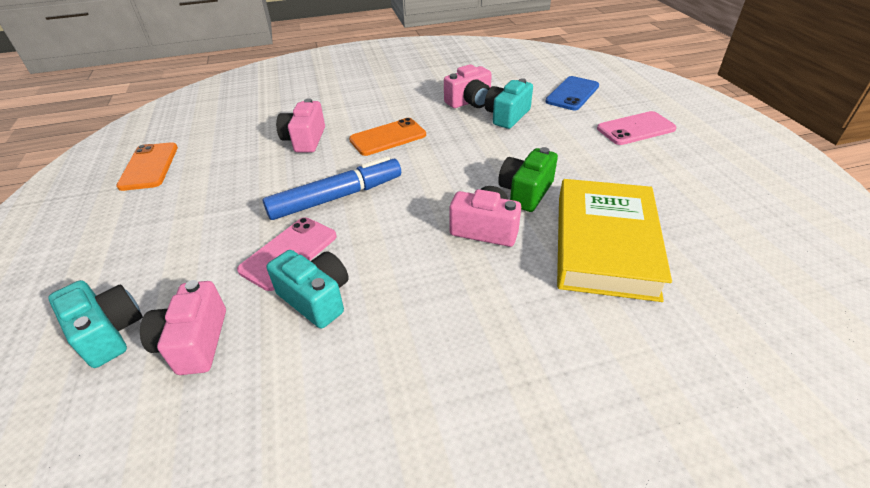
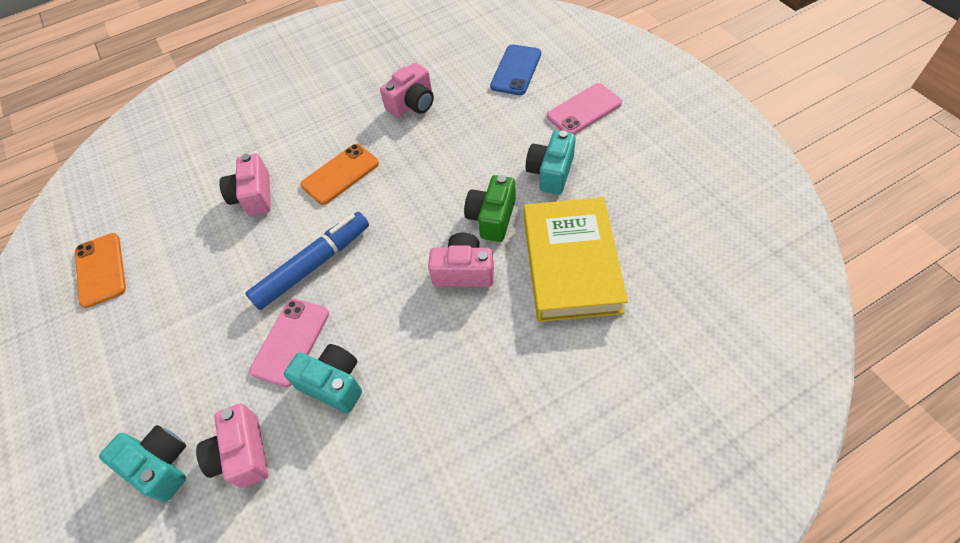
camera: 10 degrees left, 15 degrees up
(507, 116) = (455, 117): turquoise camera -> turquoise camera (551, 172)

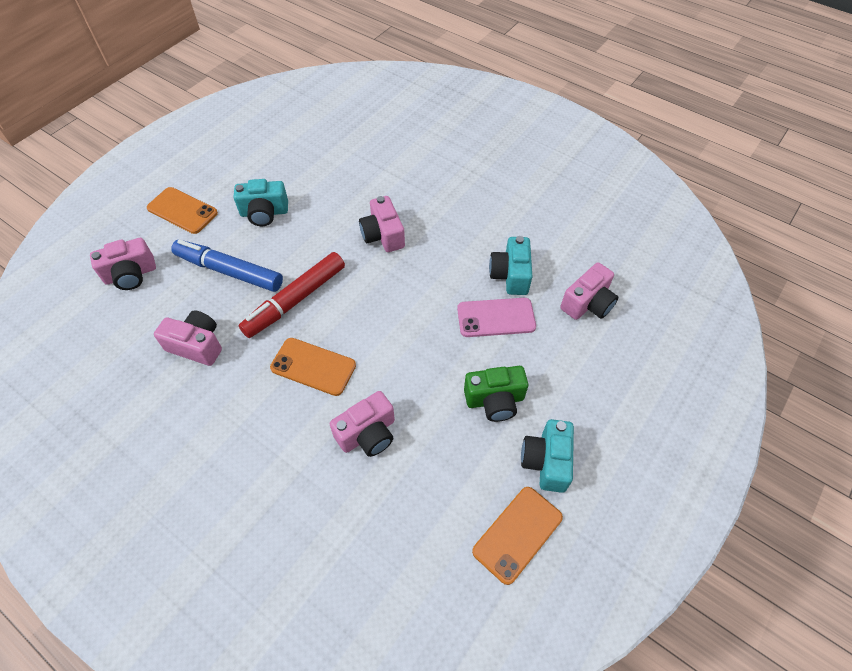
camera: 120 degrees left, 0 degrees up
(160, 465) = (629, 350): turquoise camera -> turquoise camera (546, 461)
(312, 266) = (423, 338): blue marker -> blue marker (230, 271)
(420, 176) = (296, 300): none -> red marker
(492, 218) = (325, 235): green camera -> green camera (495, 400)
(516, 70) = (131, 274): blue phone -> pink camera
(571, 264) = (350, 179): yellow book -> none
(584, 110) = (182, 211): pink phone -> orange phone

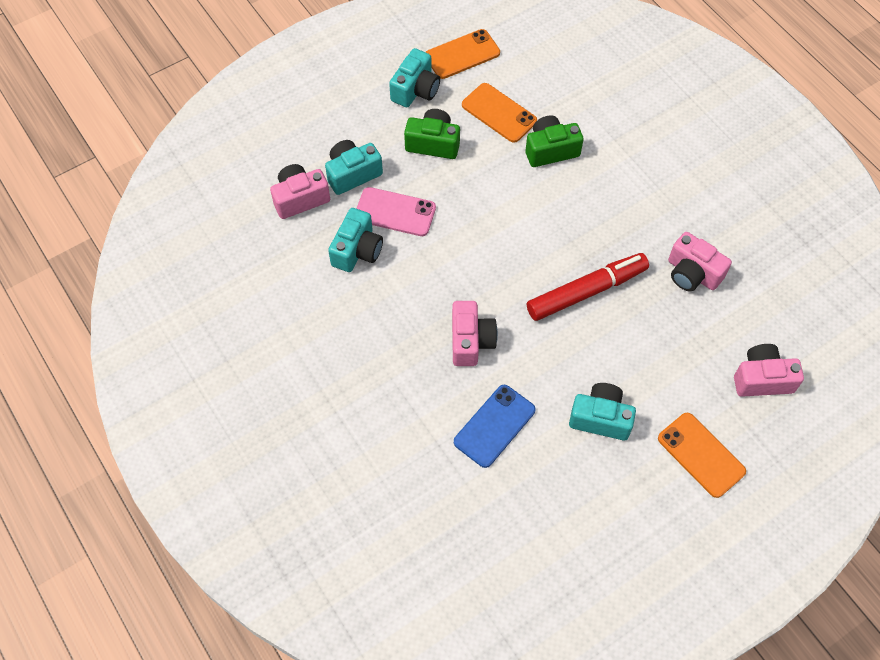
camera: 160 degrees left, 5 degrees up
(230, 271) = (651, 348): blue marker -> none
(313, 366) = (583, 219): orange phone -> orange phone (499, 113)
(344, 187) = (494, 426): none -> blue phone
(368, 434) = (550, 150): pink camera -> green camera
(555, 341) = (352, 174): none -> turquoise camera

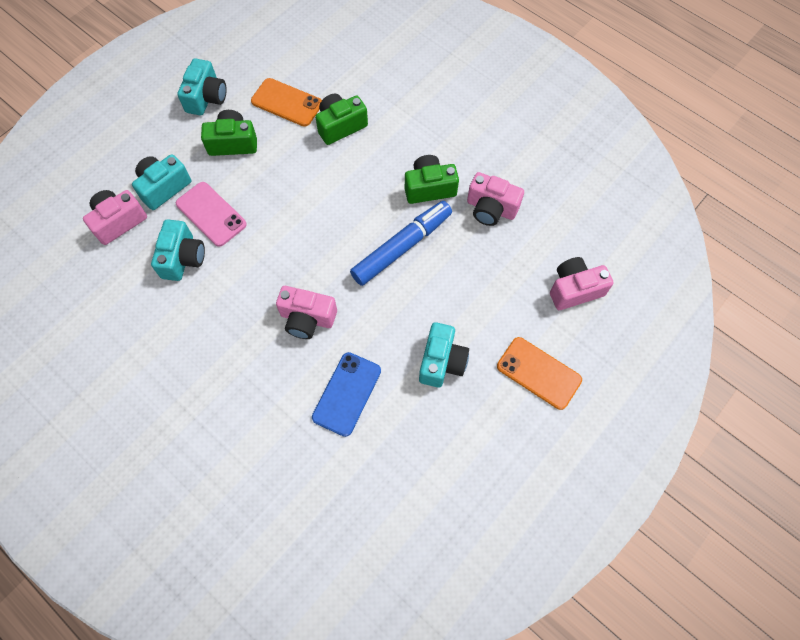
camera: 15 degrees left, 5 degrees up
(395, 212) = (211, 214): pink phone -> pink phone turned 45 degrees clockwise
(462, 54) = (242, 57): orange phone -> none
(471, 341) = (307, 318): pink camera -> pink camera turned 120 degrees clockwise
(586, 292) = (401, 247): red marker -> blue marker
(600, 418) = (441, 362): turquoise camera -> turquoise camera turned 105 degrees clockwise
(631, 236) = (429, 188): none -> green camera

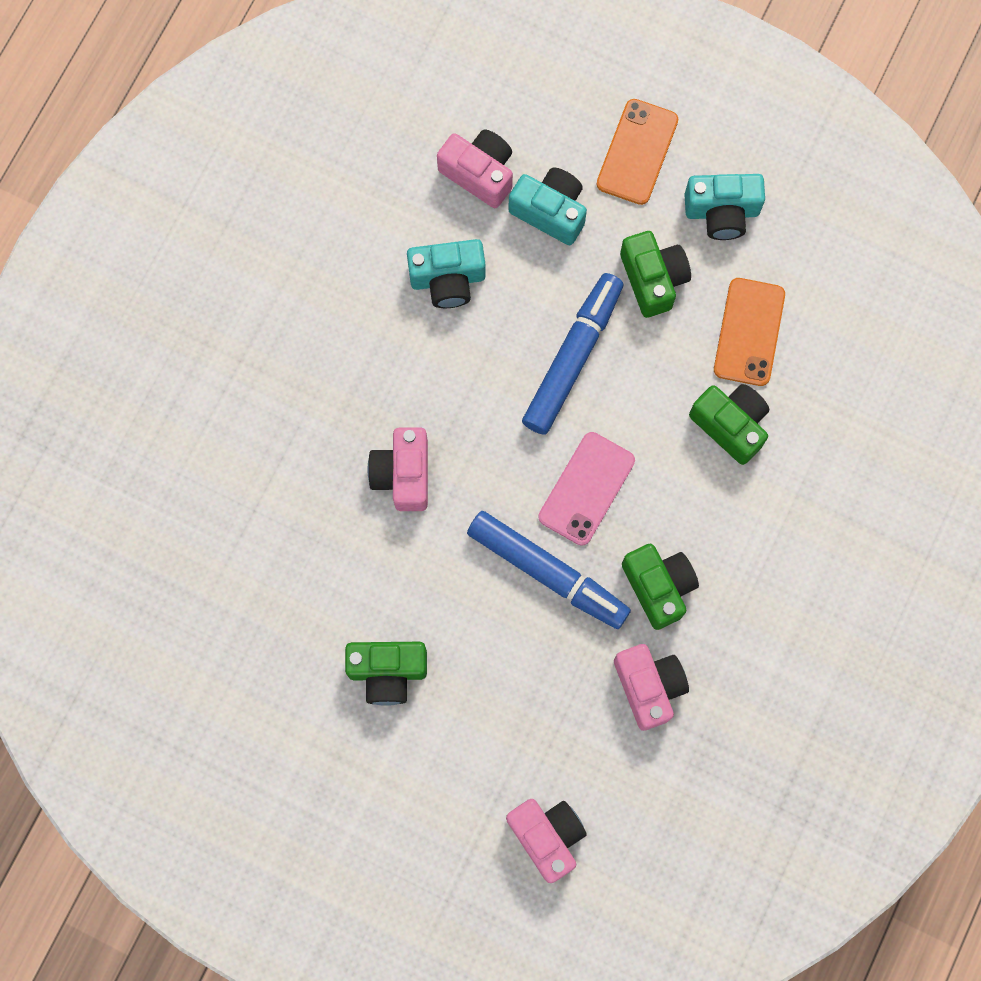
camera: 75 degrees right, 10 degrees up
(211, 214) = (526, 291): pink phone -> pink phone (586, 488)
(266, 199) = (572, 358): none -> blue marker
(347, 394) = (311, 558): blue phone -> none
(441, 362) = (387, 672): turquoise camera -> green camera
(491, 208) = (649, 686): pink camera -> pink camera turned 150 degrees clockwise
(538, 373) = (405, 808): orange phone -> orange phone (637, 152)

